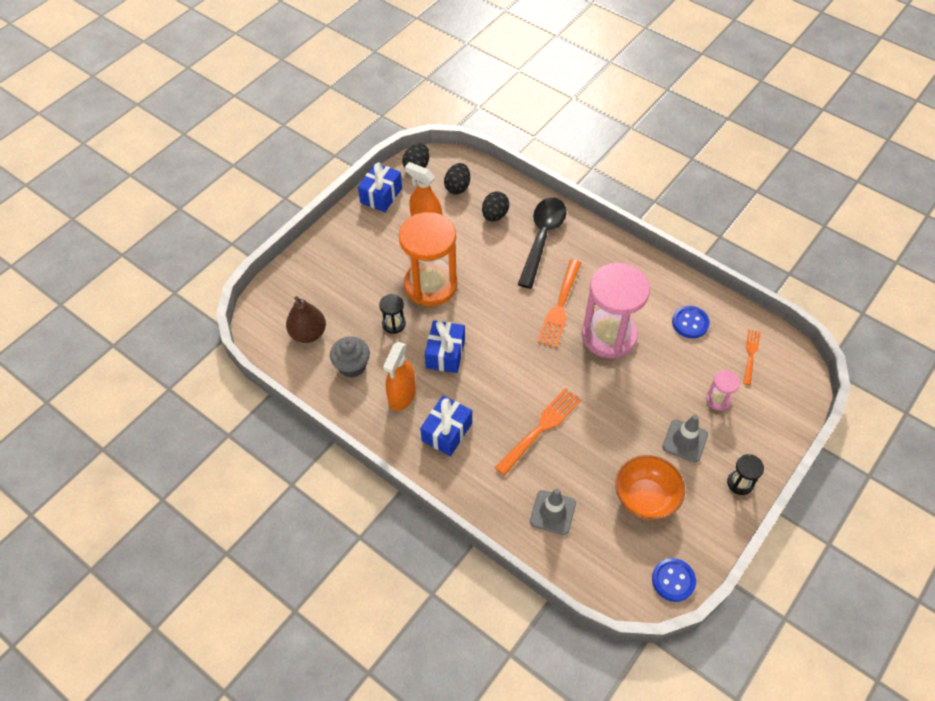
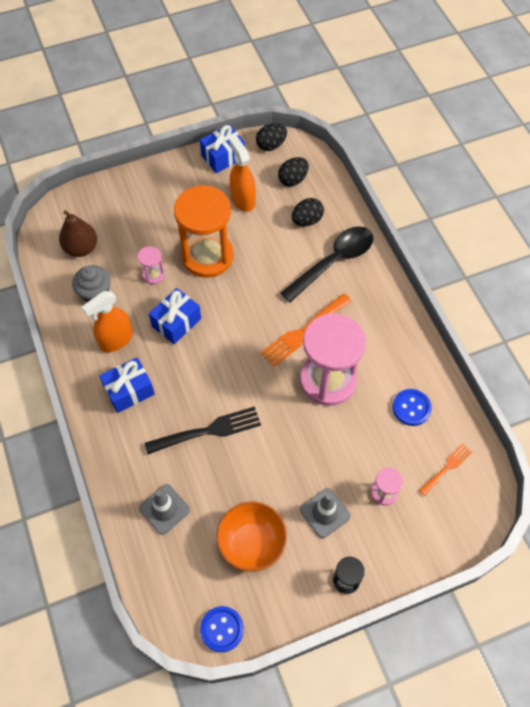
camera: 30 degrees right, 5 degrees up
(394, 324) = (153, 275): black hourglass -> pink hourglass
(540, 429) = (207, 431): orange fork -> black fork

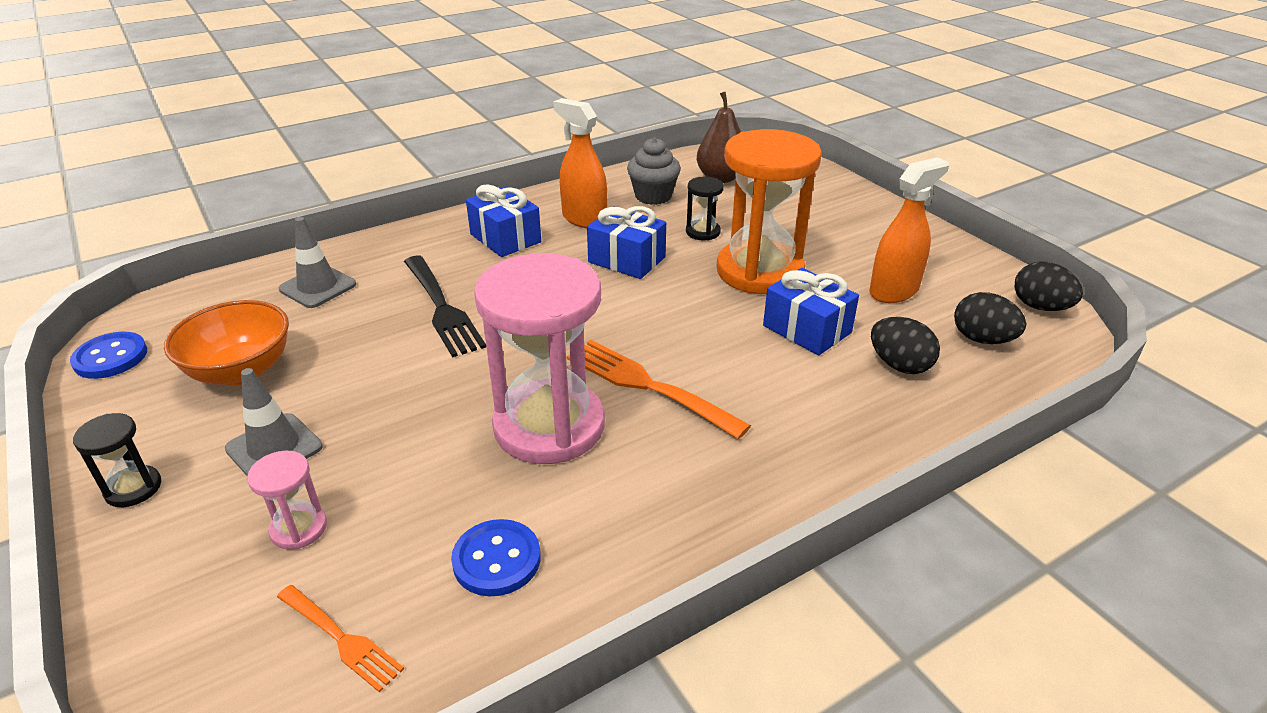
camera: 80 degrees right, 25 degrees down
(153, 275) = (703, 232): pink hourglass -> black hourglass
(223, 157) = (969, 263): blue gift -> blue gift (807, 329)
(333, 262) = (822, 408): black spoon -> none

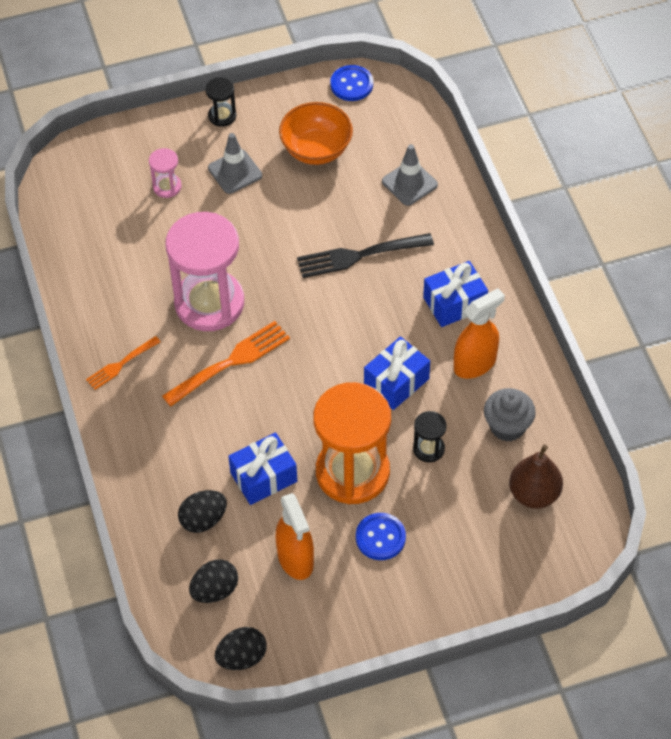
camera: 105 degrees right, 20 degrees up
(340, 638) = (91, 205): orange fork -> orange fork (121, 364)
(497, 560) = (115, 268): blue button -> blue button (380, 537)

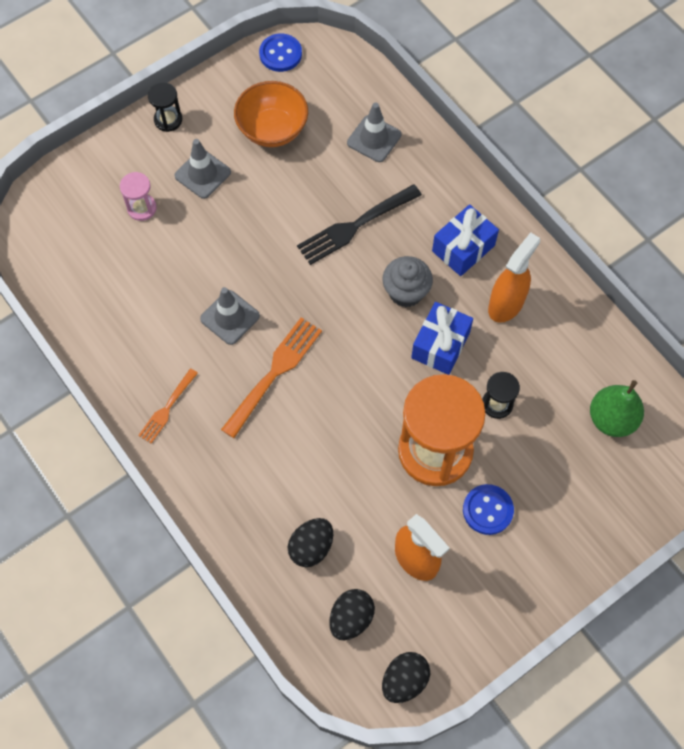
camera: 20 degrees left, 10 degrees up
(209, 303) = (230, 317): pink hourglass -> grey traffic cone
(263, 477) = (352, 483): blue gift -> none
(507, 426) = (560, 358): grey cupcake -> grey cupcake (406, 292)
(534, 494) = (612, 419): brown pear -> green pear

